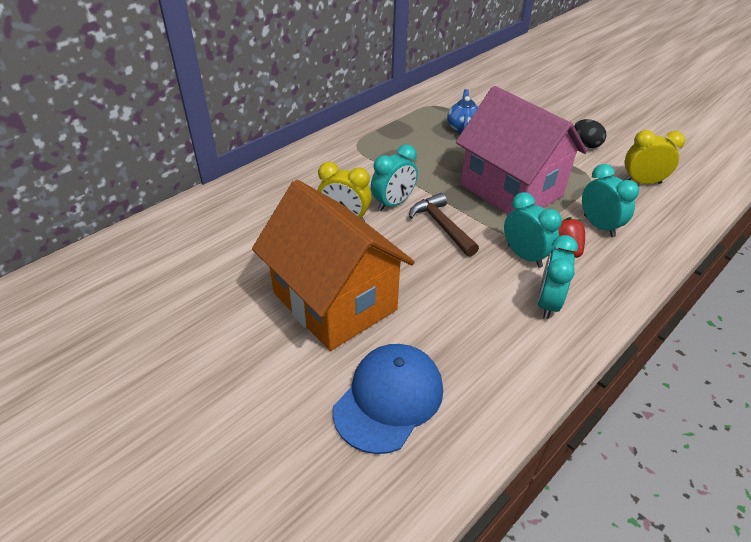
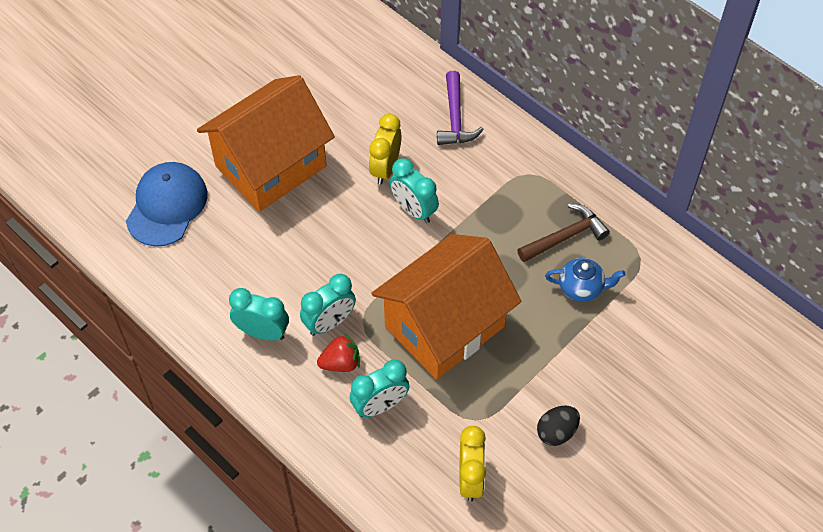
camera: 90 degrees right, 15 degrees up
(291, 178) = (455, 118): none -> purple hammer
(389, 399) = (167, 206): blue cap -> blue cap turned 105 degrees counterclockwise
(441, 225) = (377, 252): brown hammer -> brown hammer (565, 236)
(511, 190) = (444, 326): pink house -> orange house

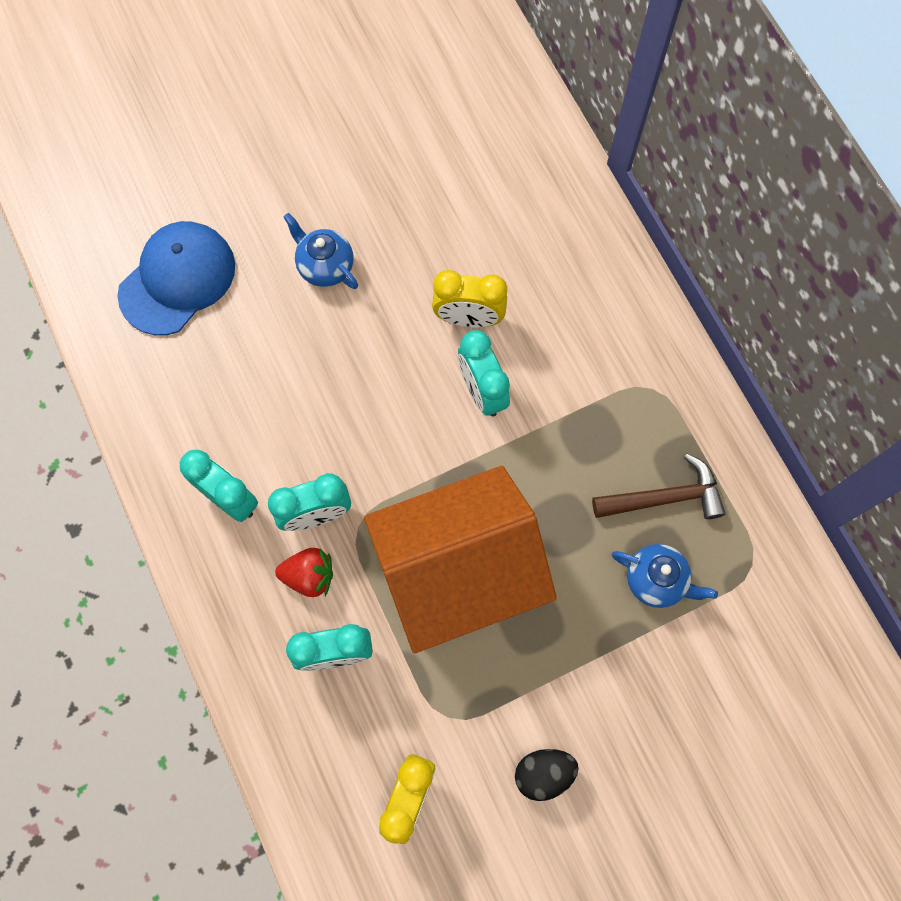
camera: 20 degrees right, 15 degrees up
(271, 166) = (325, 266): orange house -> blue teapot
(385, 168) = (469, 318): yellow clock -> yellow clock turned 120 degrees counterclockwise
(455, 118) = (587, 275): purple hammer -> none

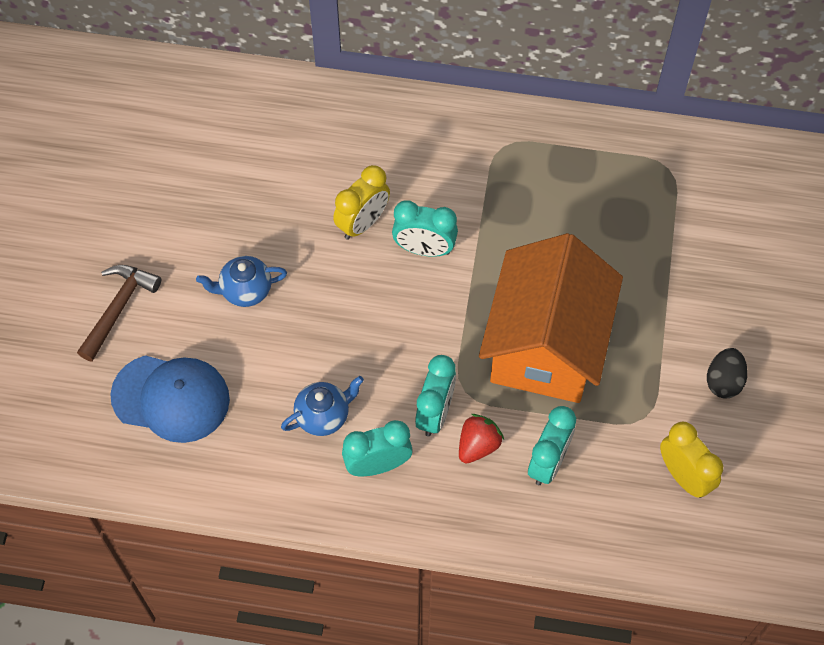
camera: 55 degrees left, 10 degrees down
(177, 279) = (171, 398): blue cap -> blue cap turned 120 degrees clockwise
(656, 580) = (639, 230): blue teapot -> blue teapot (323, 416)
(665, 497) = (586, 188): brown hammer -> brown hammer (119, 308)

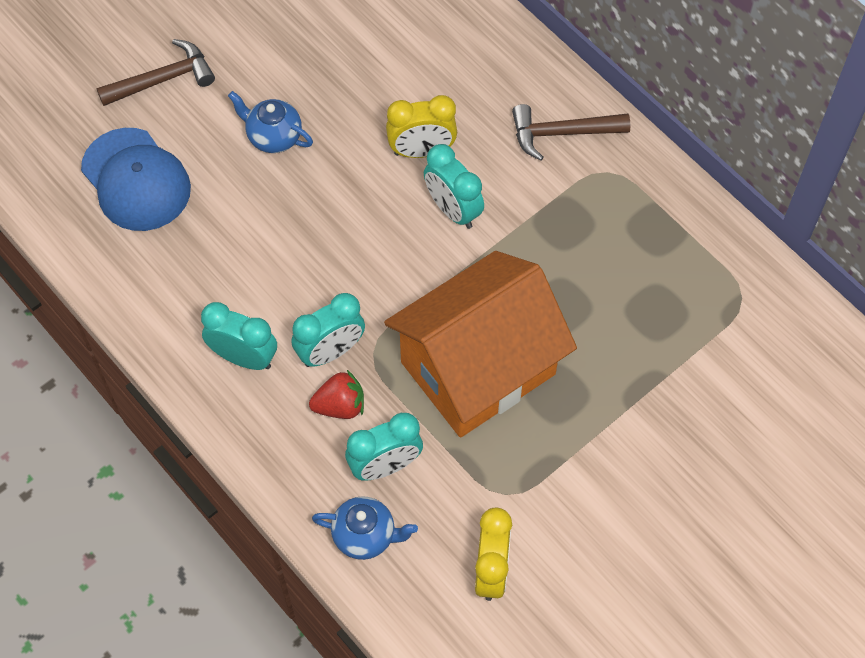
camera: 40 degrees right, 0 degrees up
(323, 416) = (239, 284): blue teapot -> blue teapot (365, 536)
(447, 141) = (561, 133): none -> brown hammer
(723, 381) = (608, 519): black egg -> none

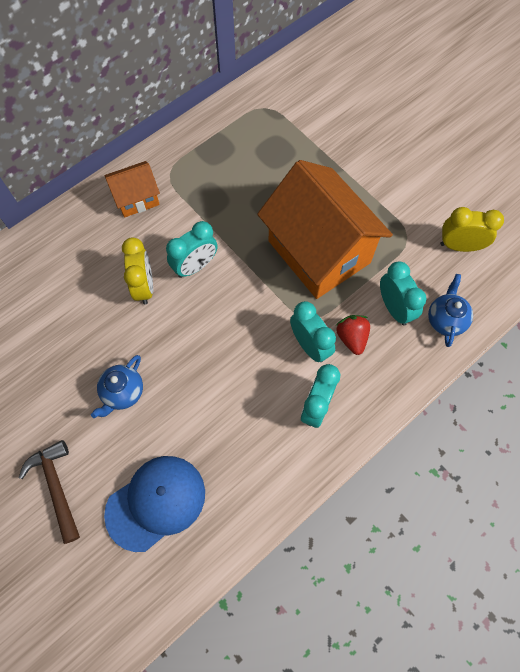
camera: 90 degrees left, 5 degrees up
(561, 133) = (136, 198): brown hammer -> orange house

